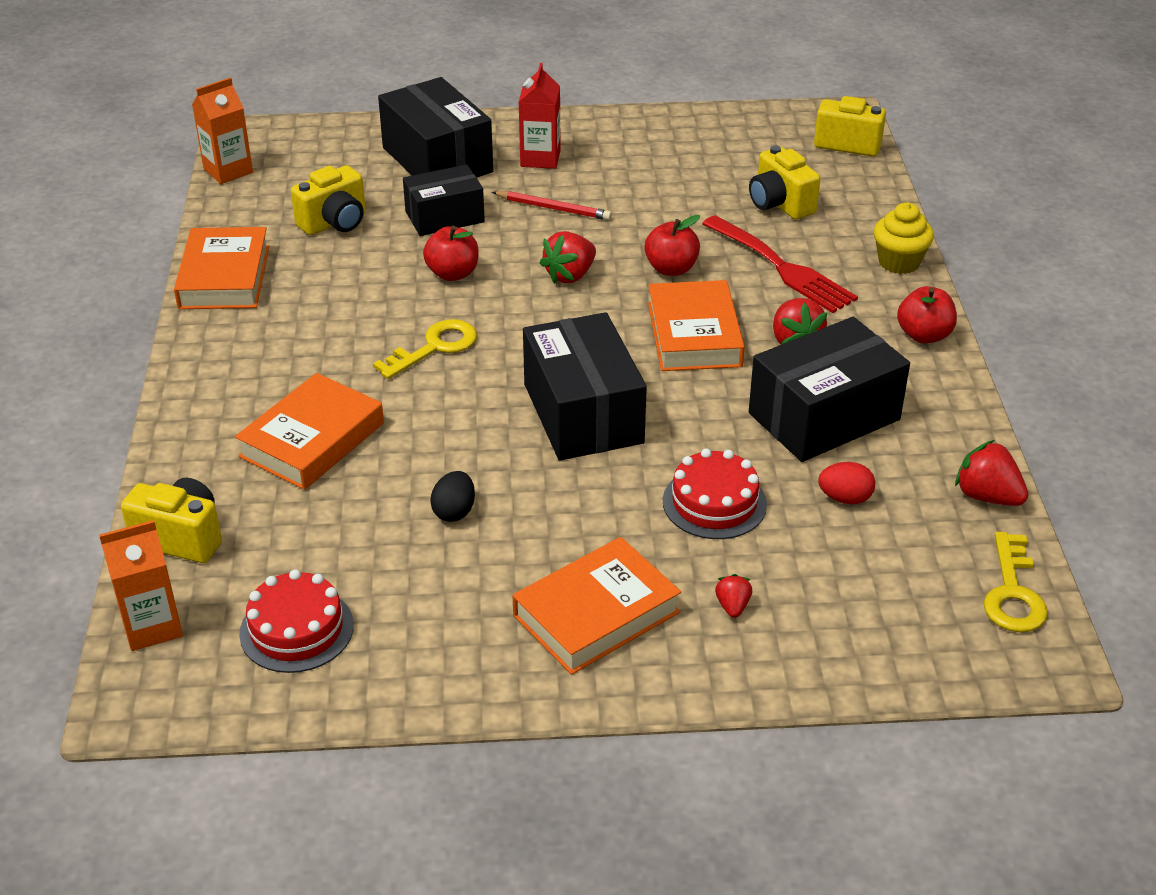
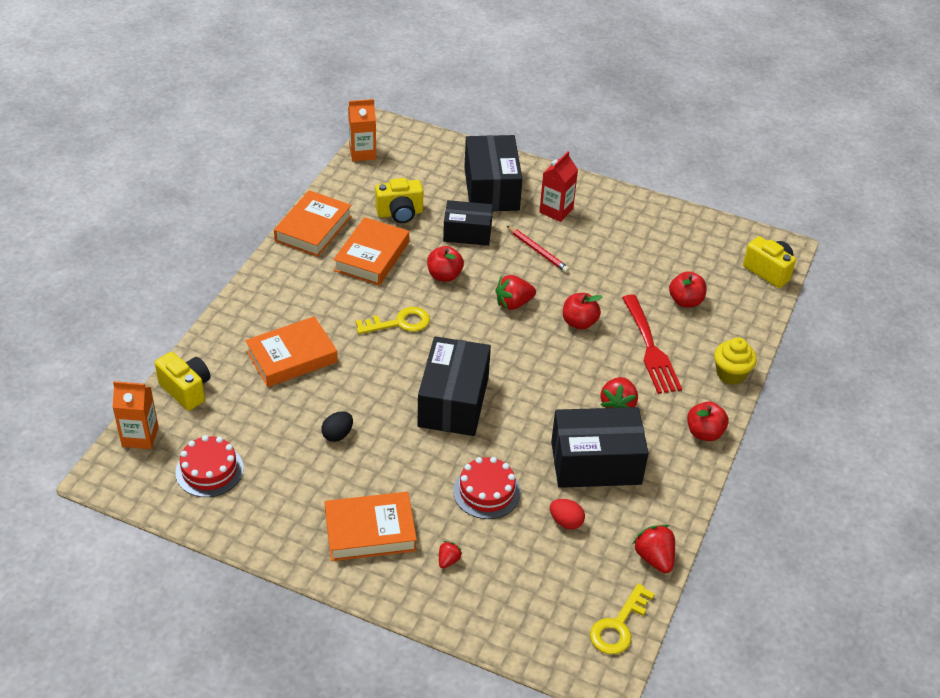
camera: 25 degrees right, 5 degrees up
(694, 335) = (558, 374): orange book -> orange book (371, 256)
(780, 204) = (685, 301): yellow camera -> red apple

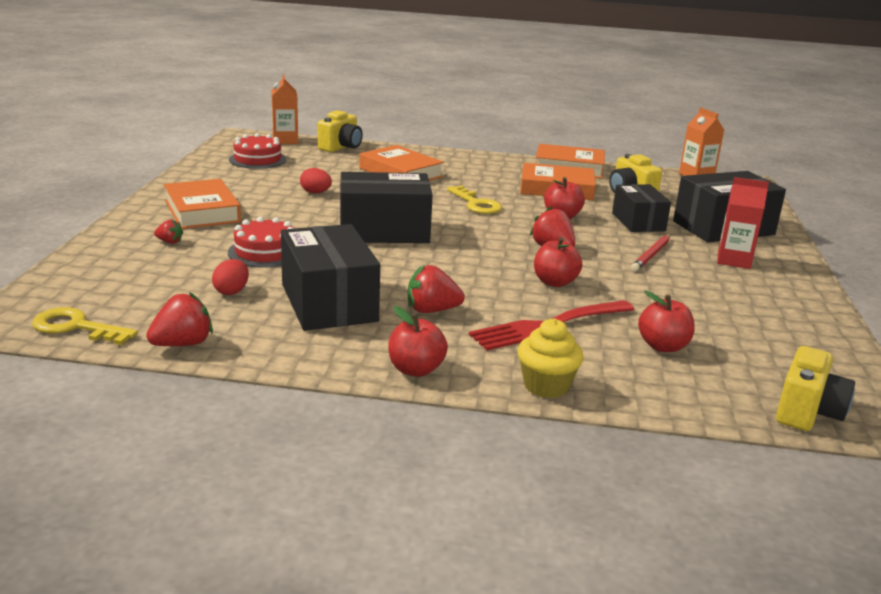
camera: 75 degrees right, 20 degrees down
(337, 435) = (315, 193): black egg -> red egg

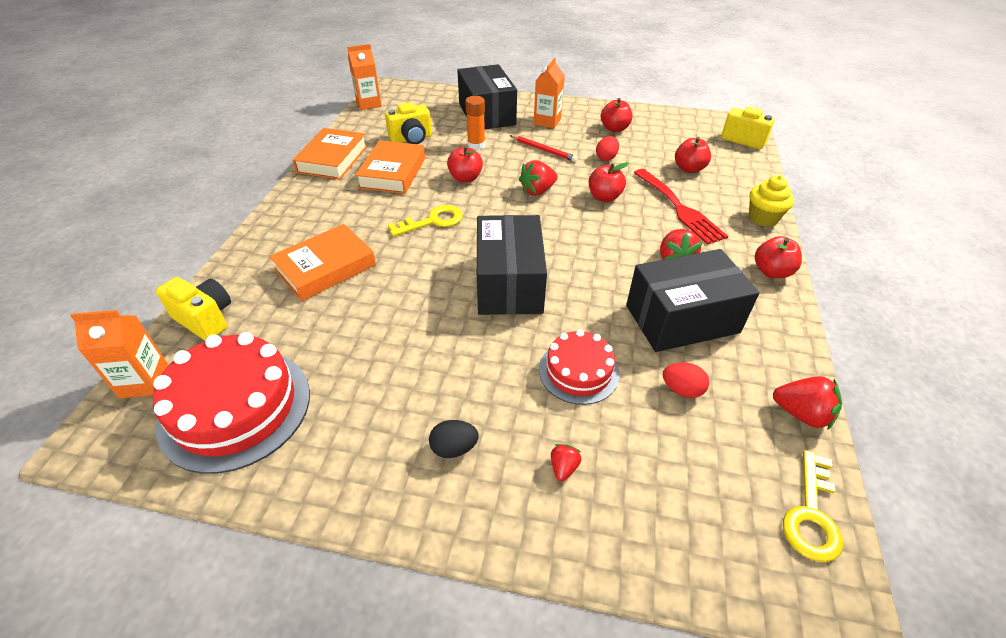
camera: 85 degrees left, 20 degrees up
(183, 344) = (801, 413): red strawberry -> red strawberry turned 150 degrees clockwise
(202, 211) = (454, 448): orange book -> black egg
(257, 159) = (235, 408): red cake -> red cake, size x1.70
(315, 193) = (390, 338): red egg -> red egg (606, 158)
(638, 222) = (476, 145): black box -> orange glue stick
(733, 260) = (547, 121): red carton -> orange carton
(751, 303) = (614, 128): none -> red apple

